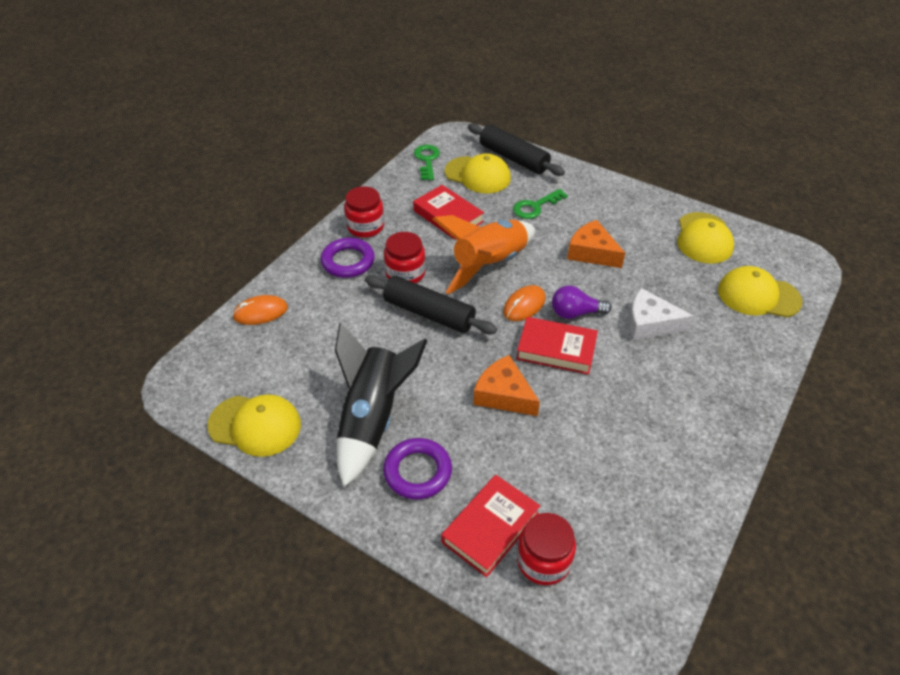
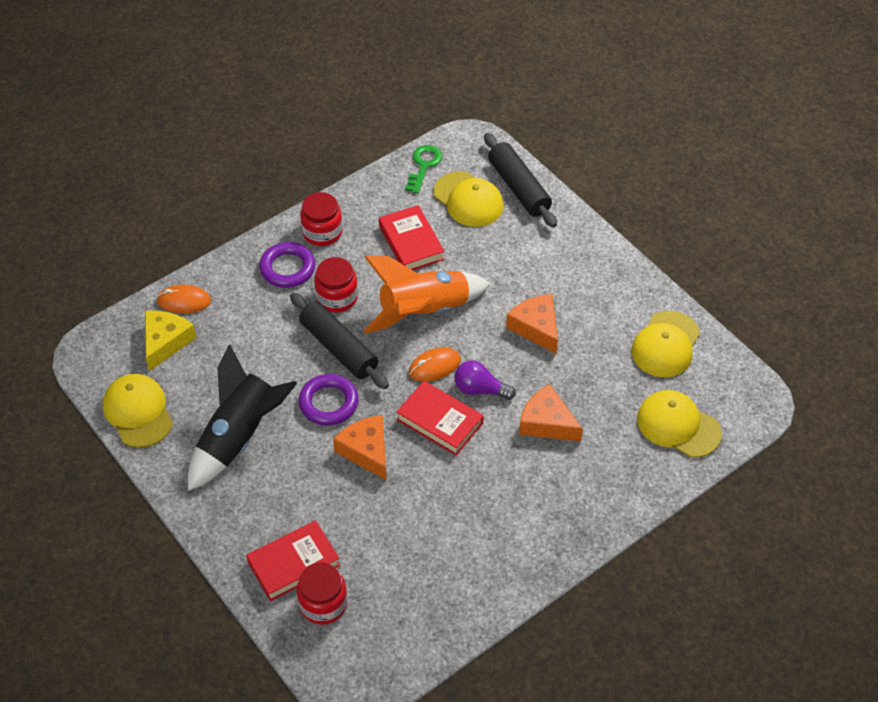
camera: 20 degrees right, 5 degrees up
(255, 425) = (138, 412): yellow cap -> yellow cap turned 150 degrees counterclockwise
(257, 352) = (165, 342): none -> yellow cheese
(417, 471) = (256, 497): purple ring -> purple ring (328, 403)
(535, 207) = (508, 256): green key -> none
(650, 324) = (547, 423): white cheese -> orange cheese

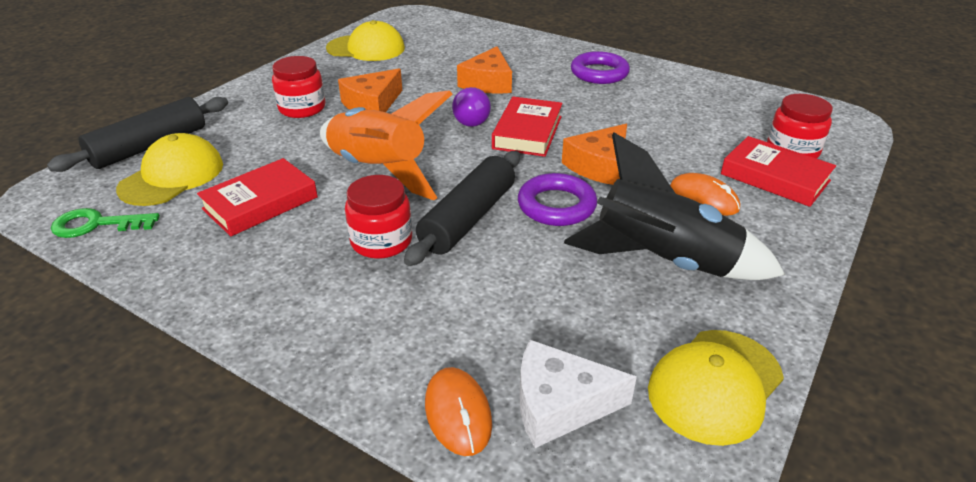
camera: 110 degrees left, 15 degrees down
(165, 342) = (559, 404): yellow cheese -> white cheese
(287, 268) = (339, 304): purple ring -> purple ring (599, 73)
(322, 232) = (251, 288): red jar -> red jar (302, 108)
(434, 366) = (457, 149): orange mouse -> orange mouse (703, 198)
(678, 426) = (452, 35): yellow cap -> none

